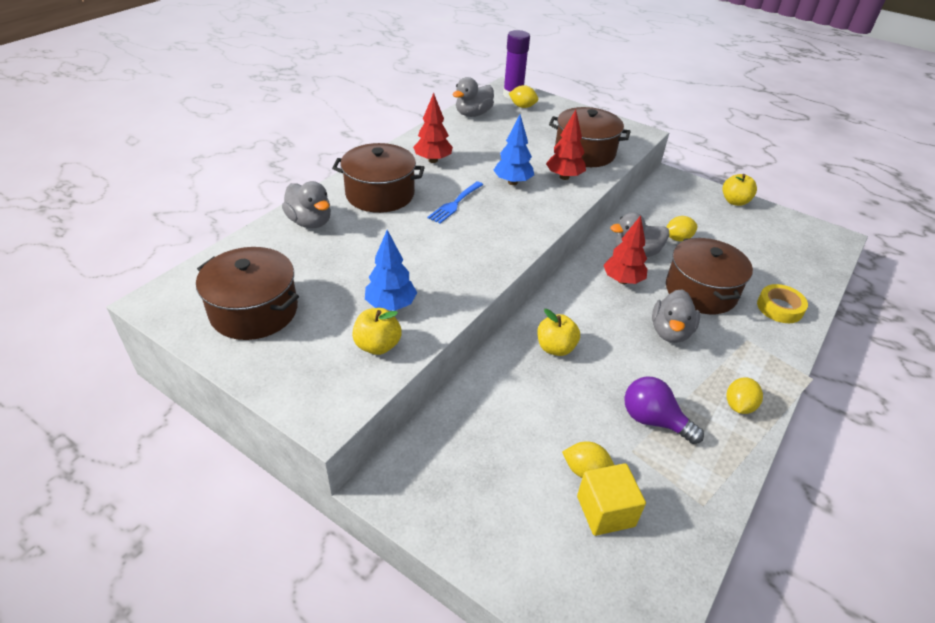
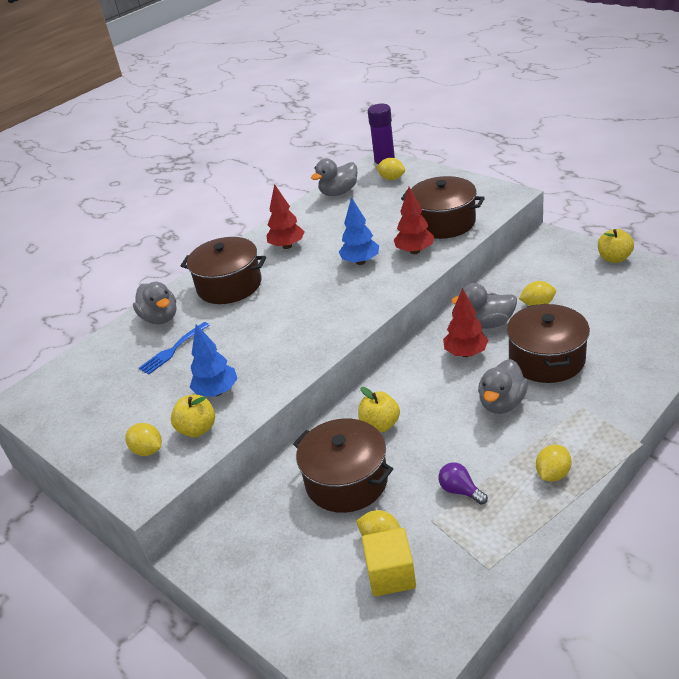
camera: 15 degrees right, 5 degrees down
(254, 310) = (98, 403): brown pot -> brown pot (346, 481)
(324, 367) = (148, 450): none -> yellow lemon
(455, 204) = (298, 289): blue fork -> blue fork (172, 350)
(653, 420) = (460, 491): purple light bulb -> purple light bulb, size x0.66
(779, 308) = (629, 371): yellow tape -> none

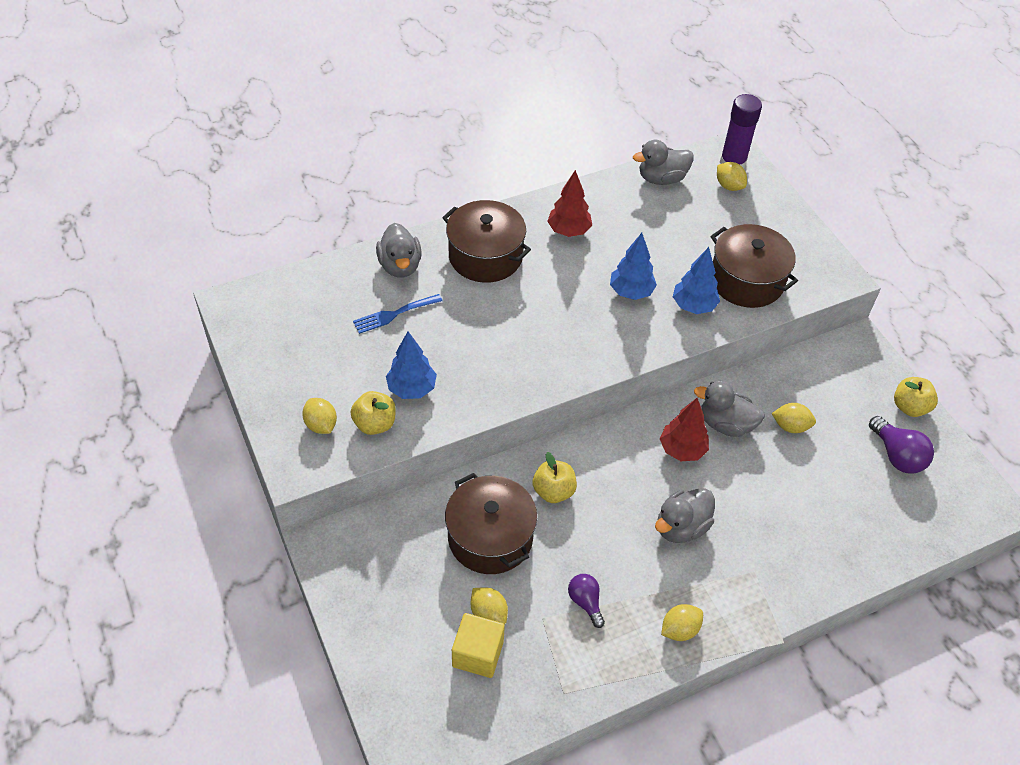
camera: 15 degrees right, 15 degrees up
(415, 251) = (693, 306): red tree -> blue tree
(547, 359) = (756, 498): brown pot -> none
(629, 289) = (897, 455): none -> purple light bulb

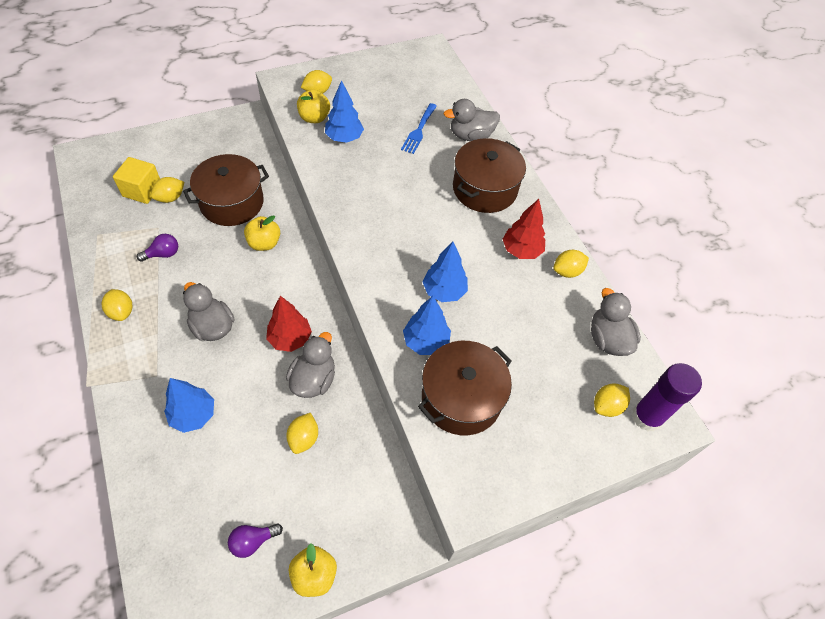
camera: 90 degrees right, 5 degrees up
(394, 314) = (419, 130): blue fork -> blue fork turned 135 degrees counterclockwise
(589, 199) = (567, 271): none -> yellow lemon
(791, 526) = (193, 415): none -> blue tree
(897, 455) = (253, 541): purple light bulb -> purple light bulb, size x0.66

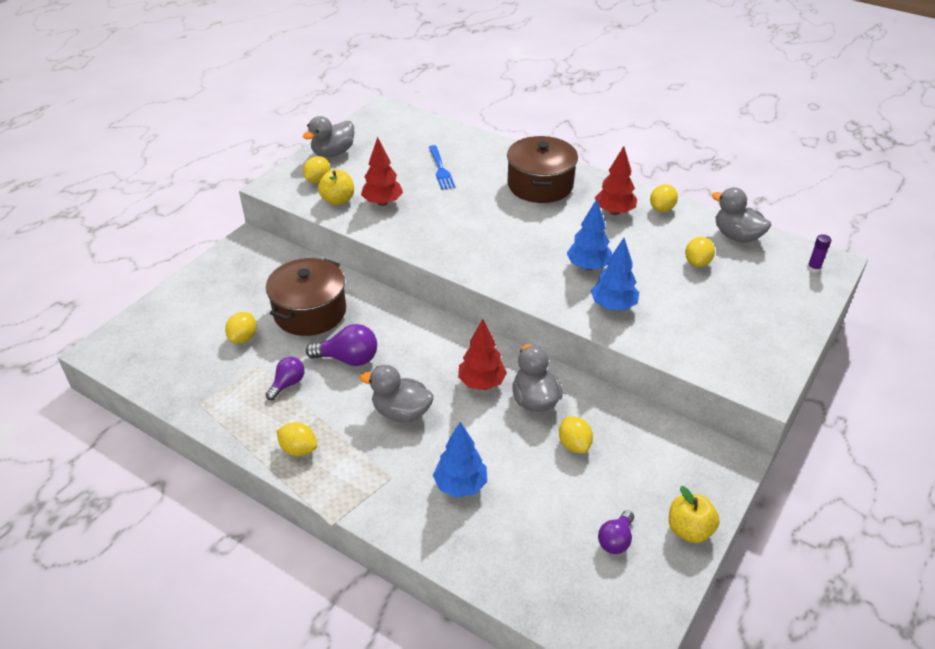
camera: 30 degrees left, 15 degrees down
(142, 190) = (206, 346): yellow cube -> none
(220, 258) = (348, 359): none -> purple light bulb
(264, 243) = (377, 327): yellow apple -> none
(344, 138) = (382, 202): blue tree -> red tree
(461, 398) = (681, 327): brown pot -> none
(470, 135) = (487, 154): grey duck -> grey duck (333, 153)
(607, 406) = (782, 276): yellow lemon -> yellow lemon (697, 263)
(647, 417) = (813, 268): purple glue stick -> purple glue stick, size x0.46

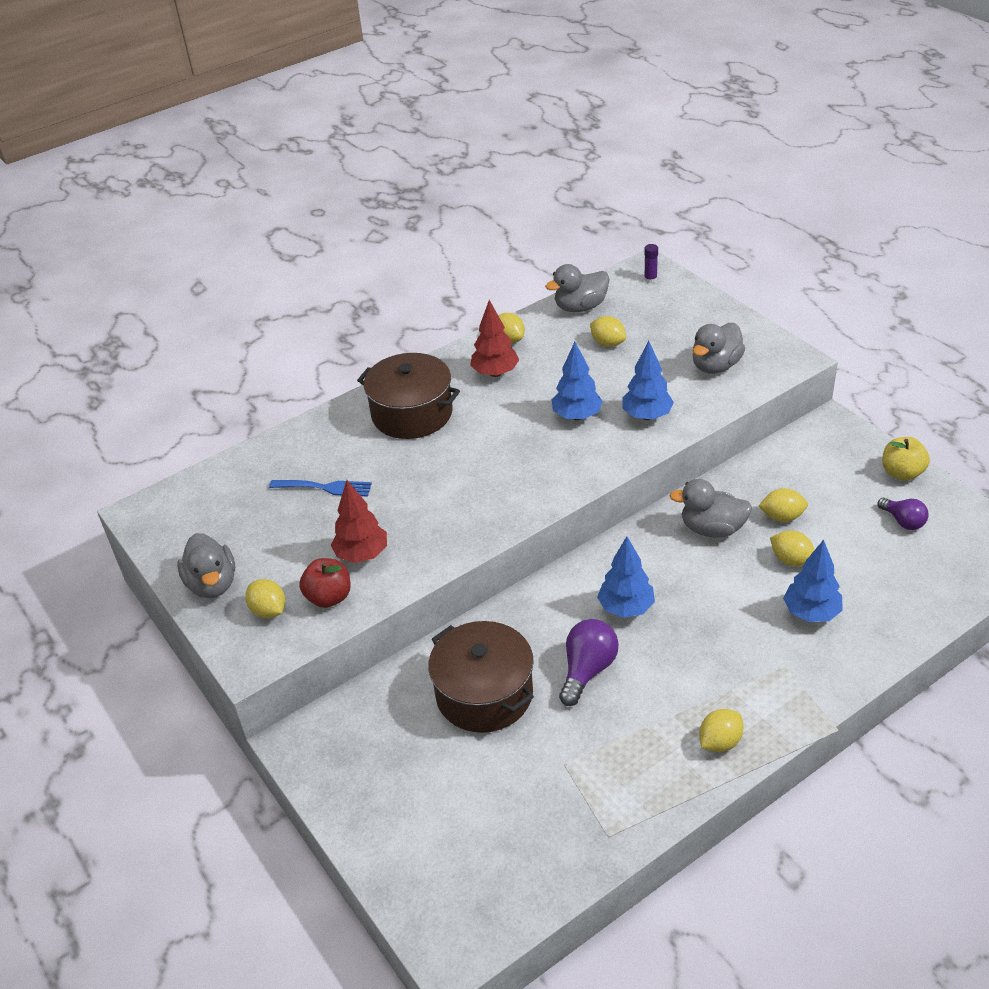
camera: 65 degrees left, 0 degrees up
(243, 338) = (502, 772): yellow lemon -> yellow lemon (791, 560)
(288, 384) = (608, 737): purple light bulb -> none
(338, 200) = (329, 597): yellow apple -> red apple
(401, 412) = (692, 639): grey duck -> grey duck (715, 366)
(420, 366) = (626, 608): none -> blue tree
(481, 383) = (672, 563): red tree -> none

